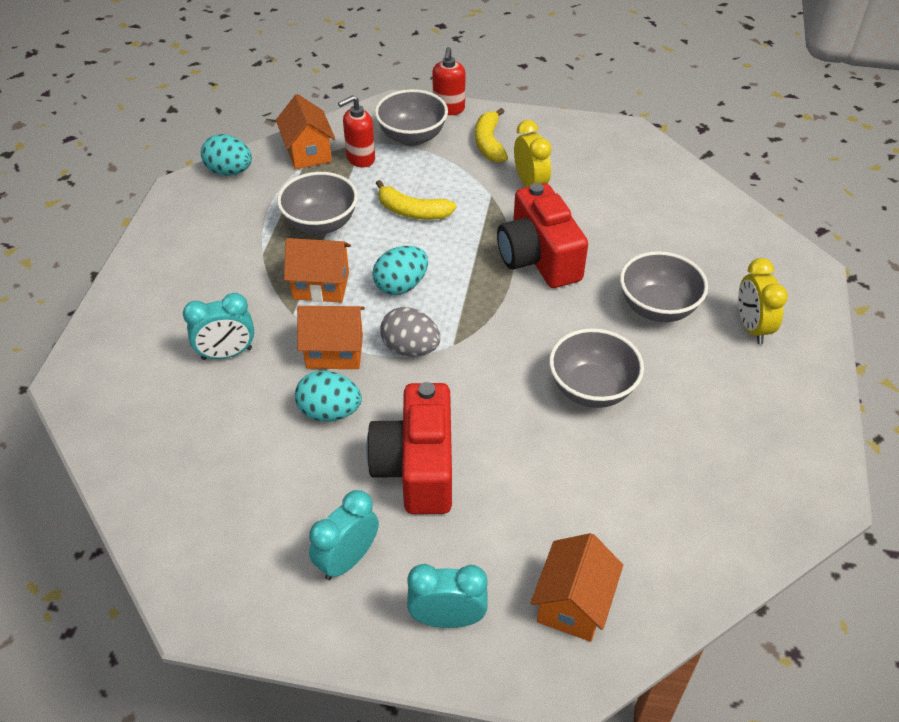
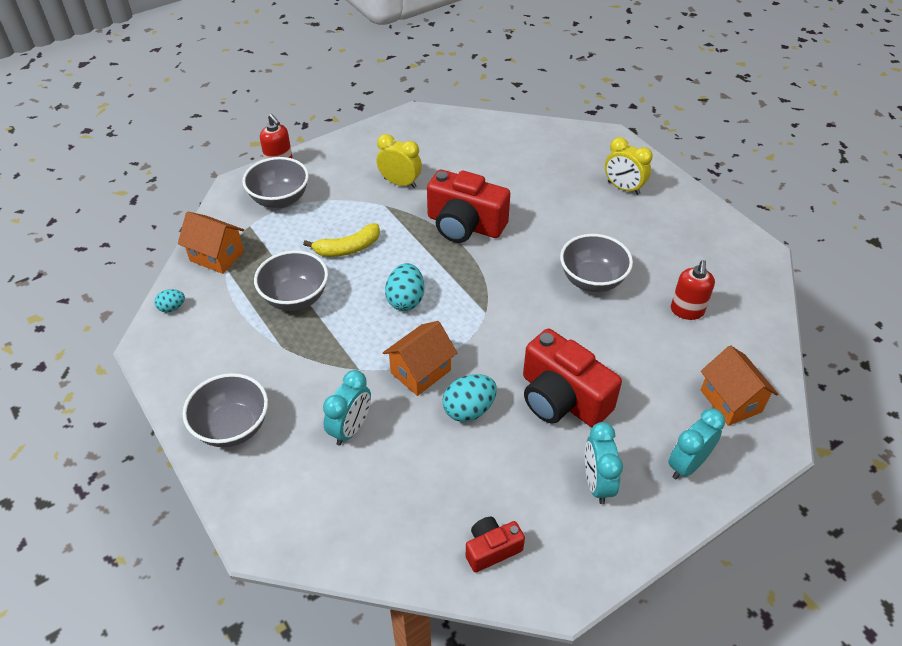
camera: 45 degrees left, 0 degrees up
(198, 532) = (491, 549): none -> red camera
(229, 171) = (172, 308): turquoise egg -> turquoise egg, size x0.57
(321, 286) = (353, 337): orange house -> none
(360, 158) = (262, 236): red soap dispenser -> red soap dispenser (687, 311)
(410, 348) = (464, 334): grey egg -> none
(489, 143) = (338, 172): yellow banana -> none
(657, 308) = (565, 210): grey bowl -> grey bowl (232, 427)

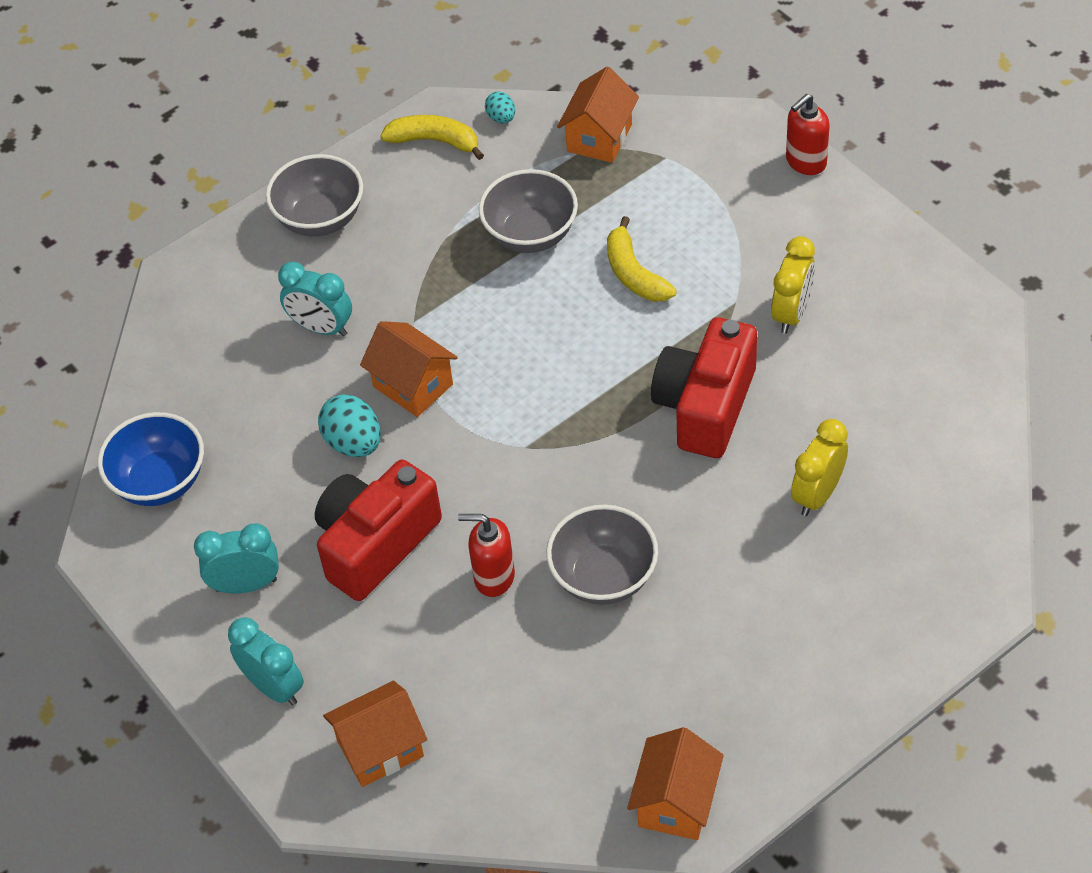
camera: 90 degrees right, 5 degrees up
(178, 348) = (435, 141): none -> yellow banana
(280, 199) = (727, 178): grey bowl -> none
(405, 300) = (539, 353): turquoise egg -> none
(491, 549) = (160, 482): red camera -> blue bowl
(623, 188) = (837, 622): yellow clock -> yellow clock (817, 494)
(687, 311) = (551, 703): red soap dispenser -> red soap dispenser (493, 577)
(747, 261) = (676, 802): none -> orange house

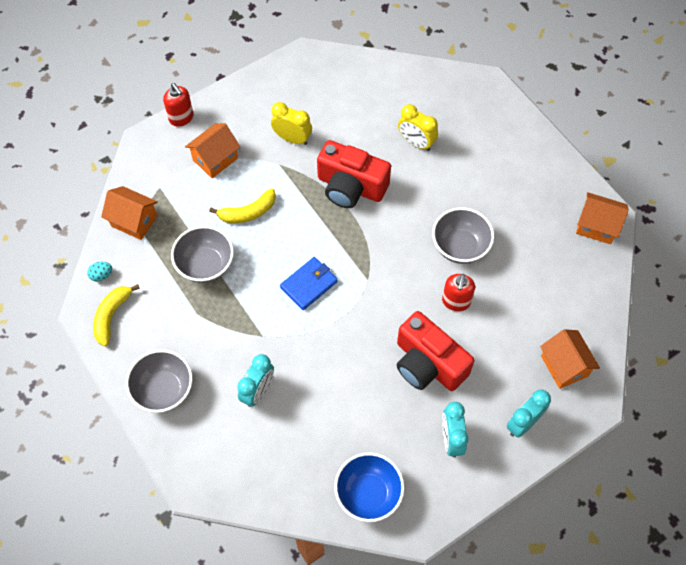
camera: 90 degrees left, 10 degrees up
(354, 443) = (352, 374): turquoise egg -> none
(413, 385) = (313, 338): orange house -> orange house (215, 159)
(508, 369) = (309, 285): none -> blue wallet

